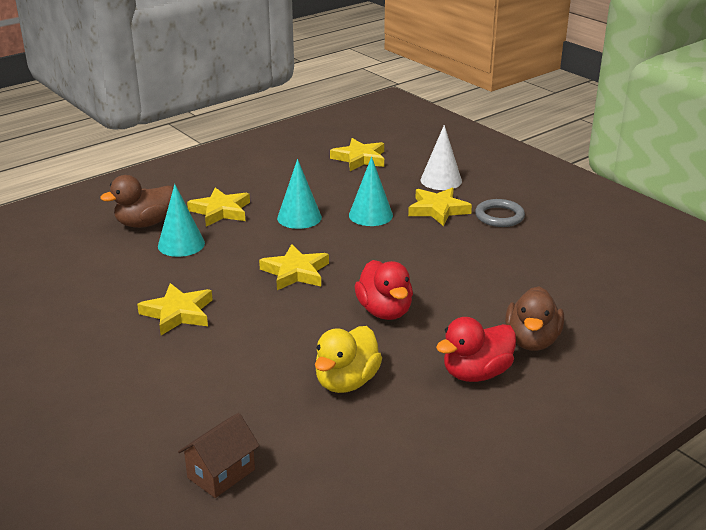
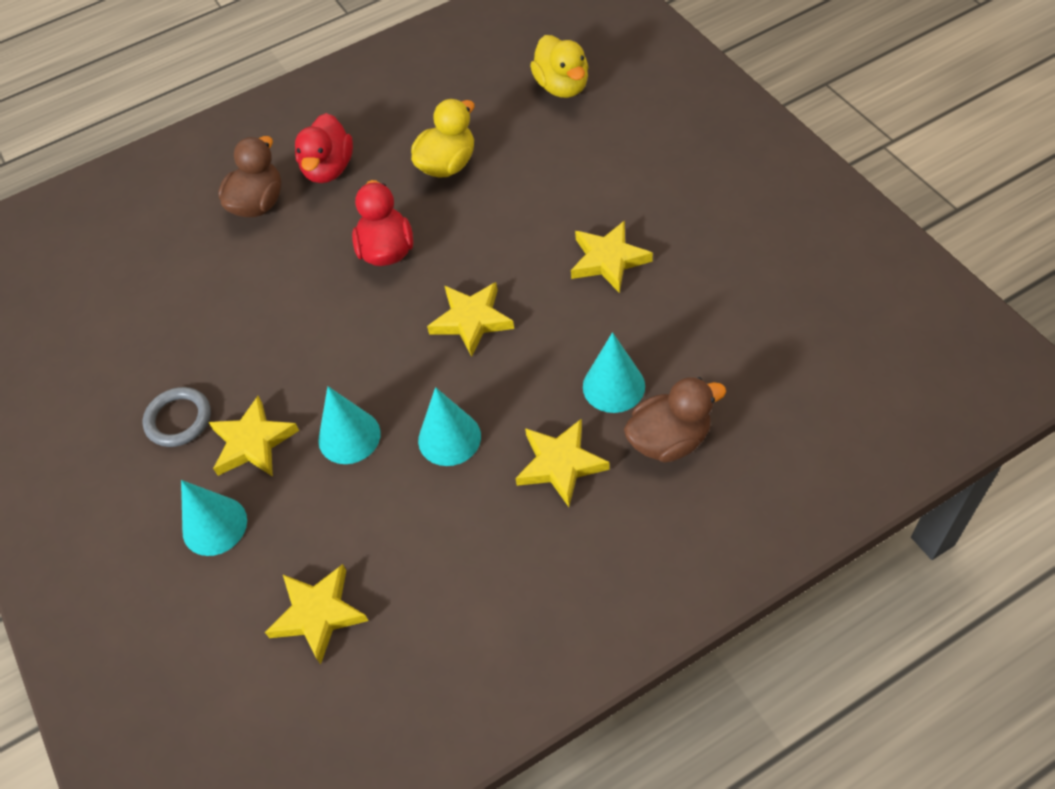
camera: 165 degrees left, 25 degrees up
(221, 474) = (562, 87): brown house -> yellow duck
(441, 180) = (214, 525): white cone -> turquoise cone
(476, 373) = (328, 169): red duck -> red duck turned 120 degrees clockwise

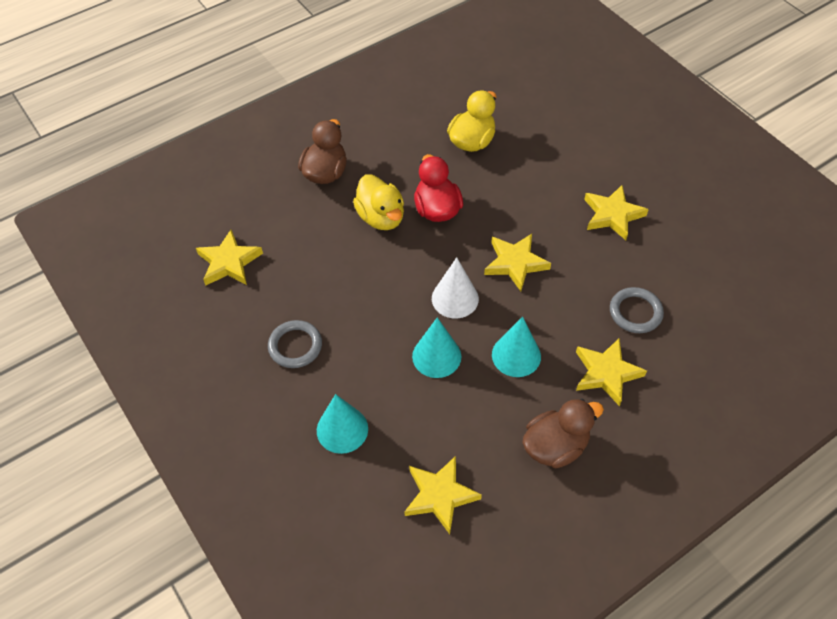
camera: 10 degrees left, 0 degrees up
(253, 442) = (360, 362): yellow star -> yellow star (229, 262)
(328, 169) = (377, 145): red duck -> none
(386, 364) = (455, 298): none -> white cone
(562, 87) = (550, 80): yellow duck -> yellow duck (381, 217)
(613, 386) = (635, 312): turquoise cone -> grey ring
(669, 440) = (685, 352): brown duck -> brown duck (555, 446)

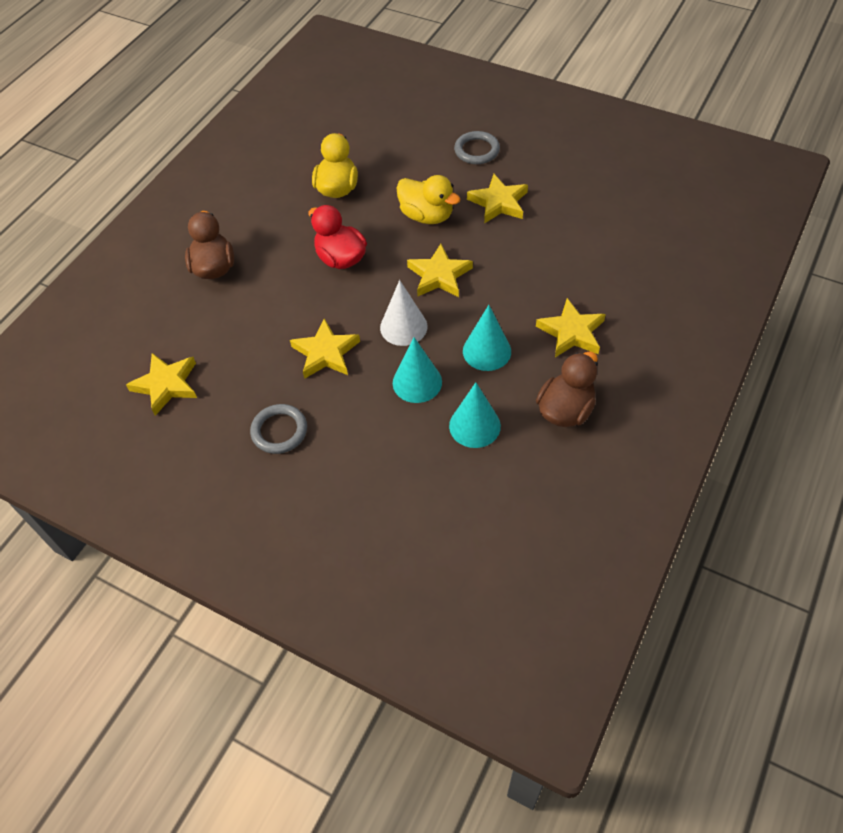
camera: 25 degrees left, 0 degrees up
(342, 429) = (369, 483): turquoise cone -> turquoise cone (474, 426)
(381, 217) = (292, 285): yellow duck -> yellow duck (427, 216)
(440, 495) = (492, 497): yellow star -> yellow star (326, 353)
(635, 312) = (565, 273): grey ring -> grey ring (477, 150)

